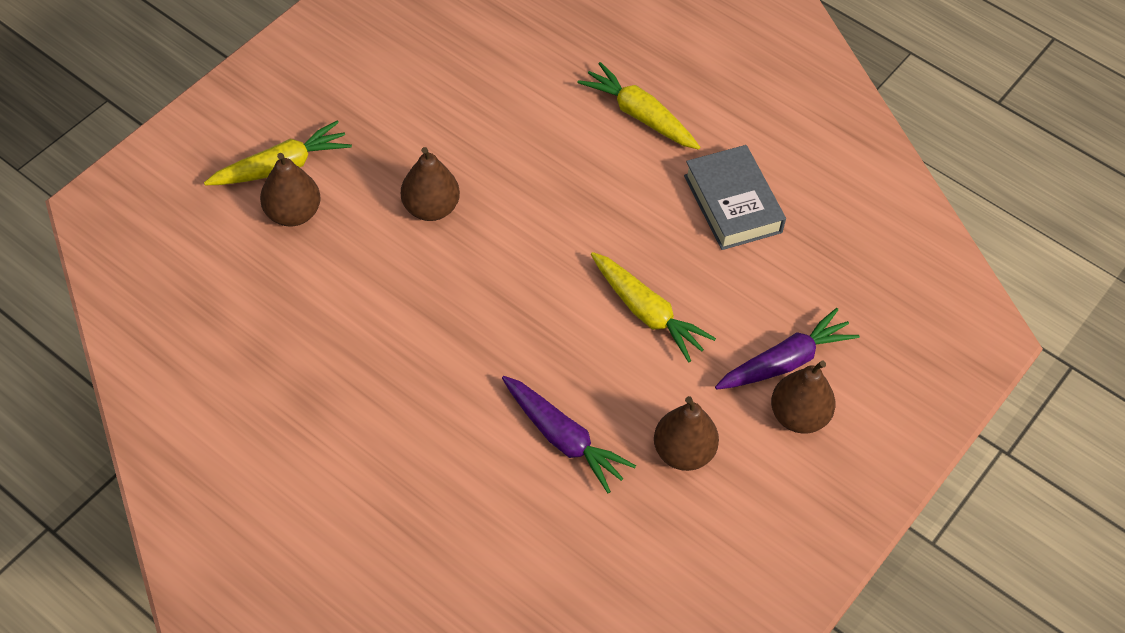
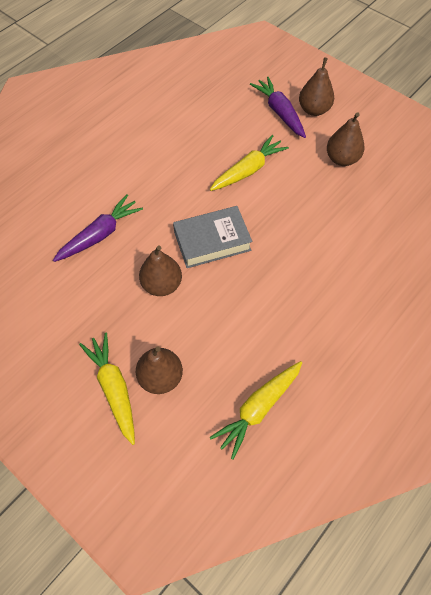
camera: 85 degrees left, 5 degrees up
(563, 439) = (339, 214): purple carrot -> purple carrot (100, 235)
(639, 115) = (94, 166): yellow carrot -> yellow carrot (258, 408)
(732, 204) = (169, 126): grey book -> grey book (212, 241)

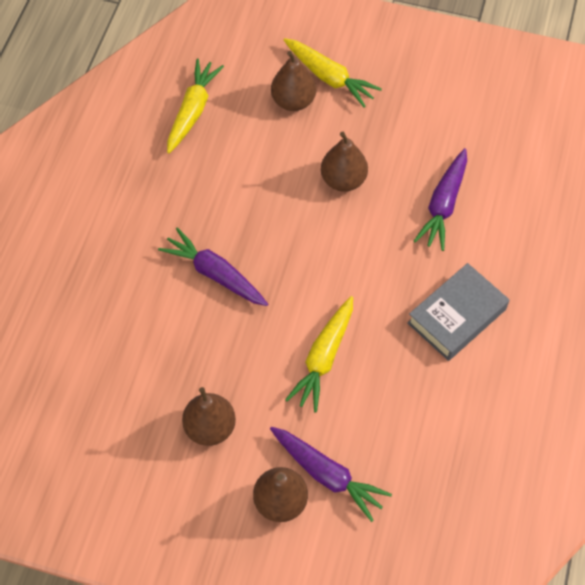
camera: 155 degrees right, 0 degrees up
(212, 241) = (318, 247): grey book -> grey book (456, 316)
(299, 251) = (215, 274): none -> purple carrot

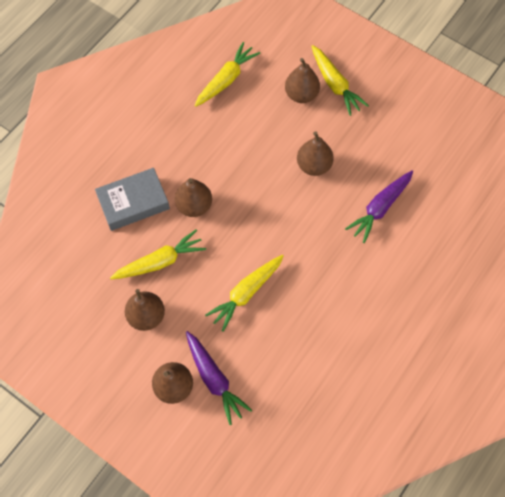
camera: 20 degrees right, 5 degrees up
(200, 356) = (160, 262): none -> yellow carrot
(215, 274) = (194, 206): purple carrot -> brown pear
(456, 316) = (355, 295): grey book -> grey book (133, 202)

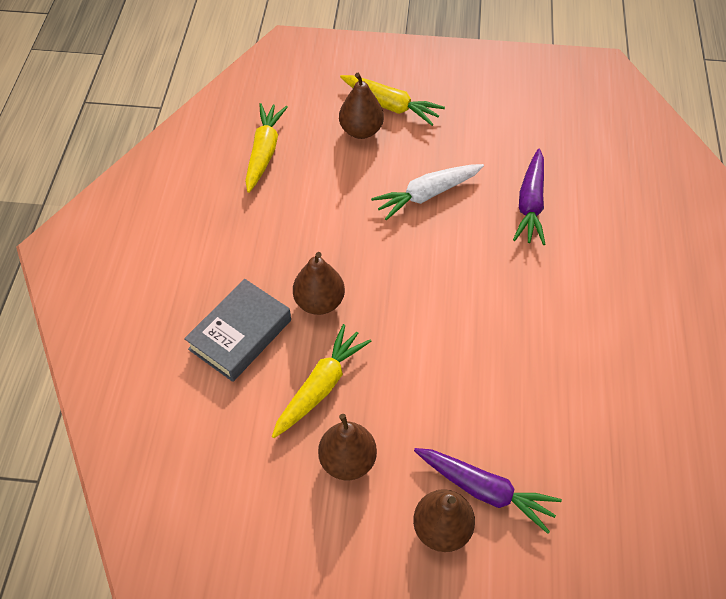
camera: 30 degrees left, 10 degrees down
(246, 293) = (450, 368): yellow carrot -> none
(314, 165) = (427, 195): brown pear -> white carrot

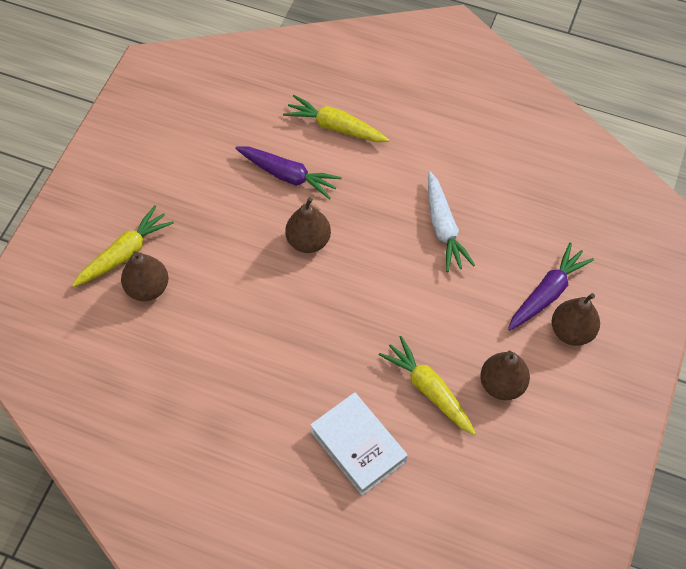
camera: 75 degrees left, 5 degrees up
(240, 334) = (358, 446): grey book -> white book
(264, 152) = (142, 383): yellow carrot -> yellow carrot (335, 127)
(319, 302) = (342, 372): brown pear -> brown pear (308, 241)
(427, 195) = (249, 252): white carrot -> white carrot (443, 228)

